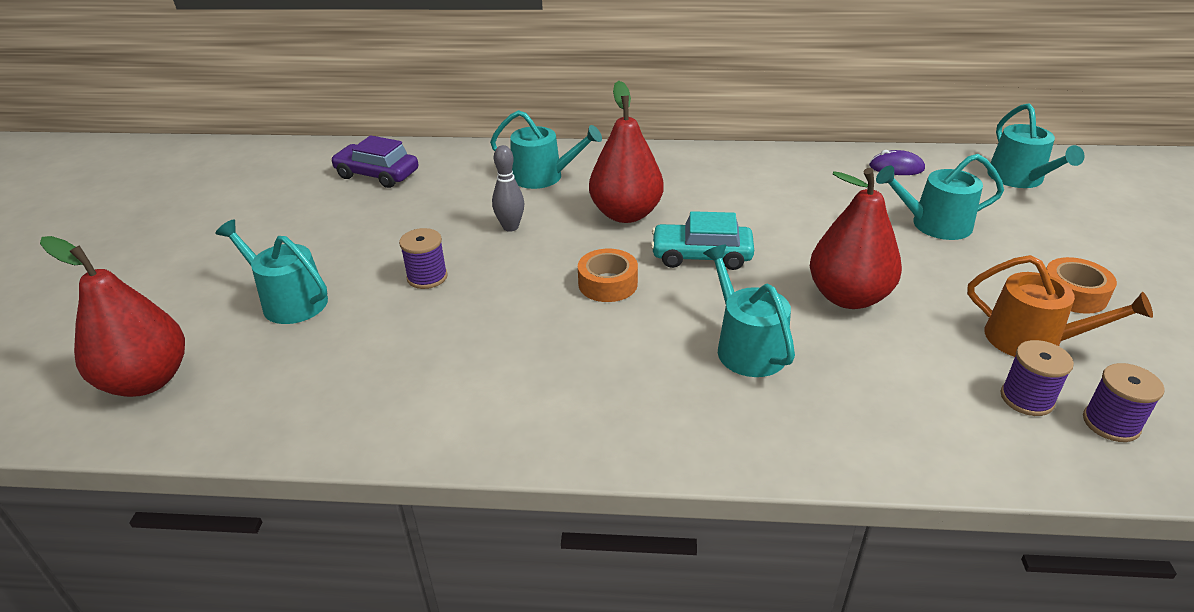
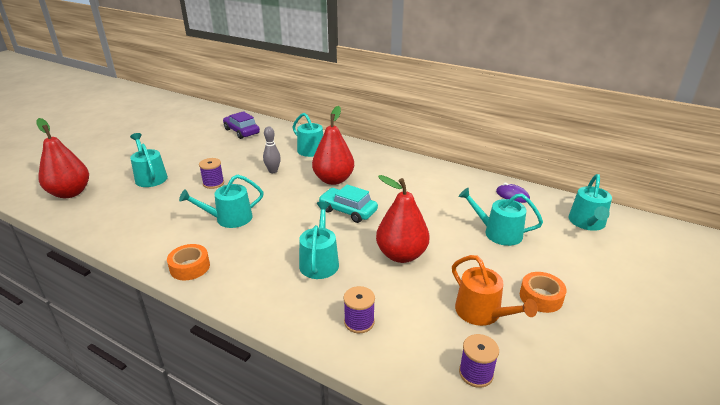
camera: 25 degrees right, 5 degrees down
(524, 328) = (229, 218): none -> turquoise watering can
(608, 284) = (288, 210): orange tape -> orange tape (190, 267)
(1027, 398) = (440, 341): purple spool -> purple spool (359, 322)

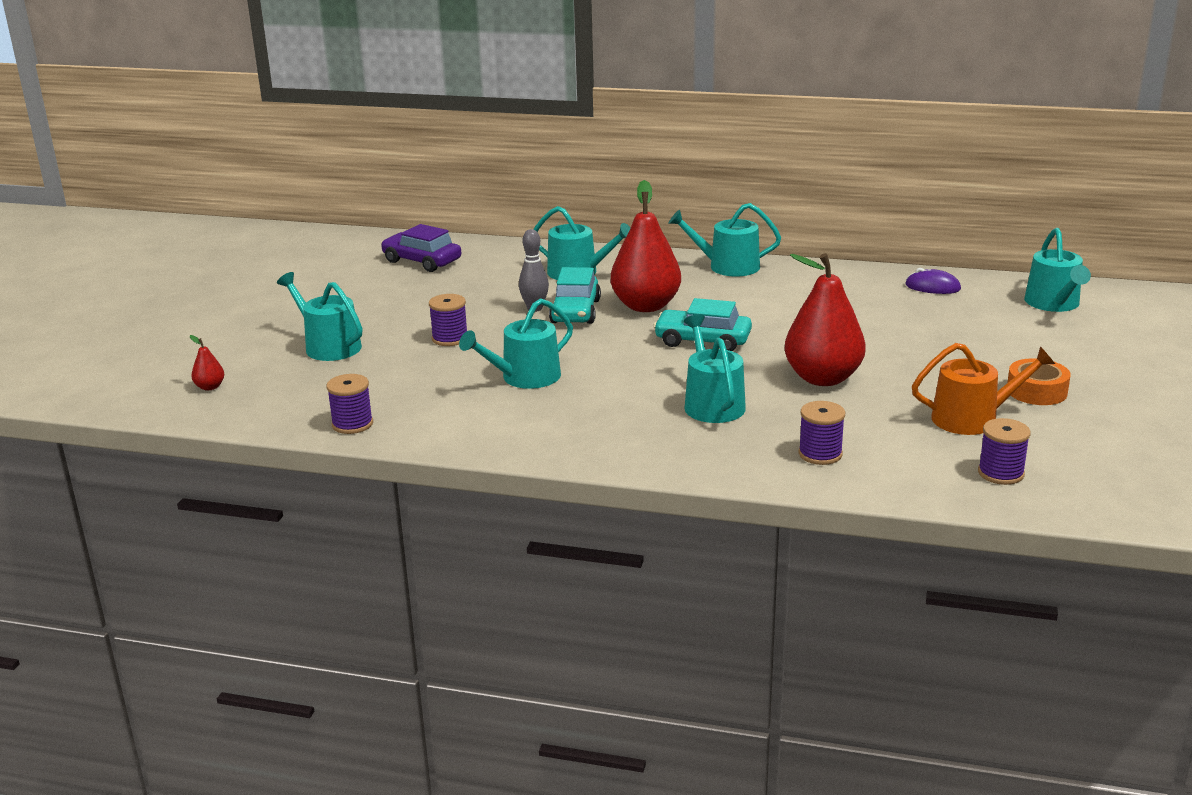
camera: 15 degrees left, 5 degrees down
(70, 193) = (210, 387): red pear -> red pear, size x0.41
(112, 234) = (352, 424): none -> purple spool
(190, 267) = (523, 441): orange tape -> none
(293, 177) = (575, 311): none -> turquoise car
(482, 313) = (973, 418): orange watering can -> orange watering can turned 45 degrees counterclockwise
(498, 233) = (939, 333): turquoise watering can -> turquoise watering can (727, 266)

